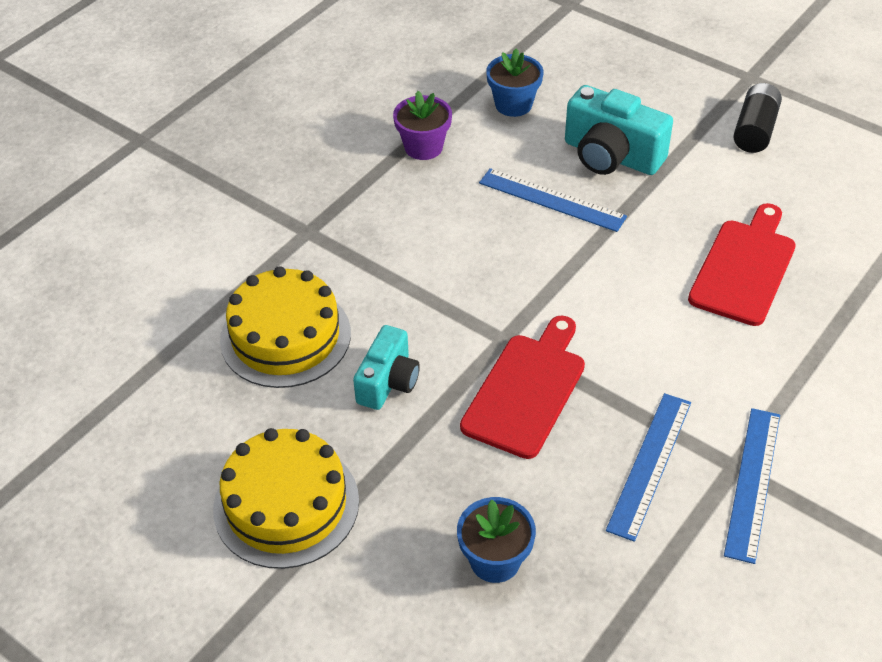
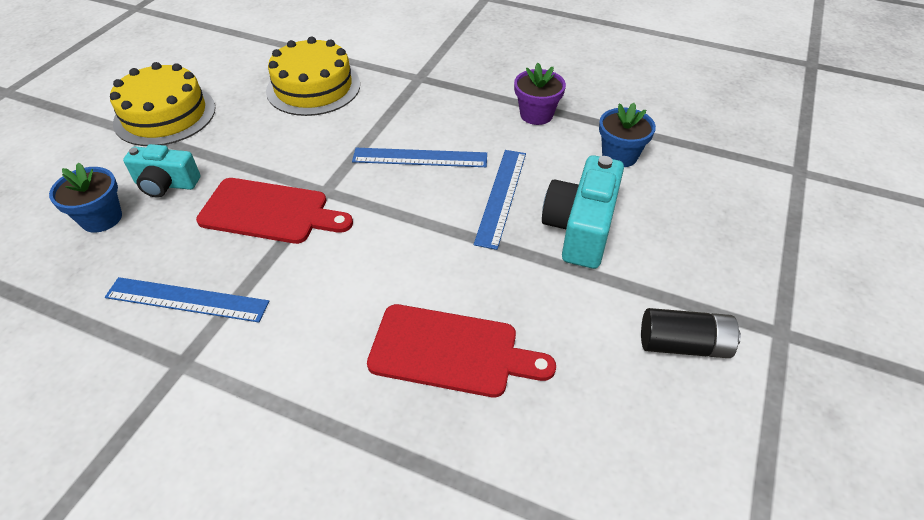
camera: 75 degrees right, 0 degrees up
(388, 382) = (274, 139): turquoise camera -> turquoise camera (166, 184)
(752, 483) = (160, 379): blue ruler -> blue ruler (420, 157)

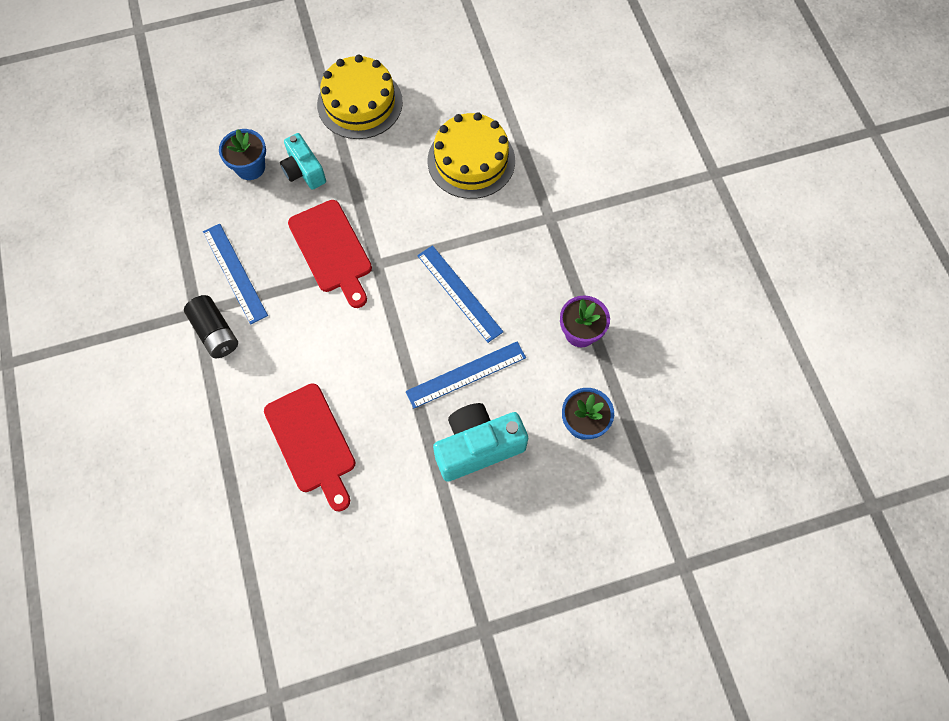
camera: 50 degrees right, 20 degrees up
(683, 345) = (424, 573): black battery -> black battery (215, 333)

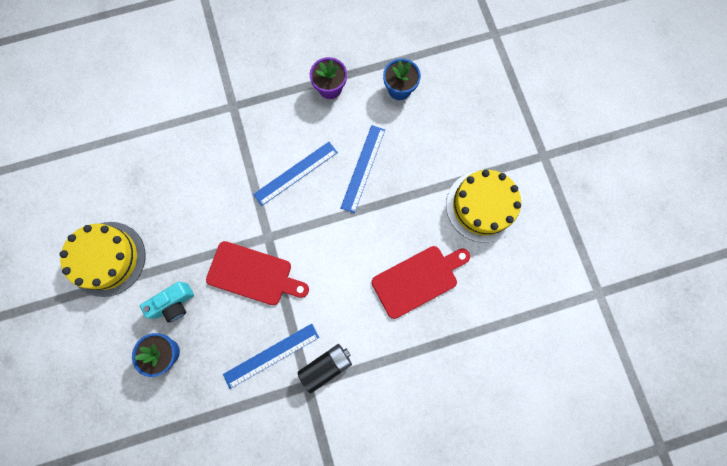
camera: 90 degrees left, 10 degrees up
(332, 250) = (253, 274): red cutting board -> red cutting board turned 45 degrees clockwise
(466, 374) = (363, 168): blue ruler -> blue ruler turned 45 degrees clockwise
(471, 160) = (175, 165): yellow cake -> yellow cake (482, 206)
(477, 447) = (418, 160): turquoise camera -> none

